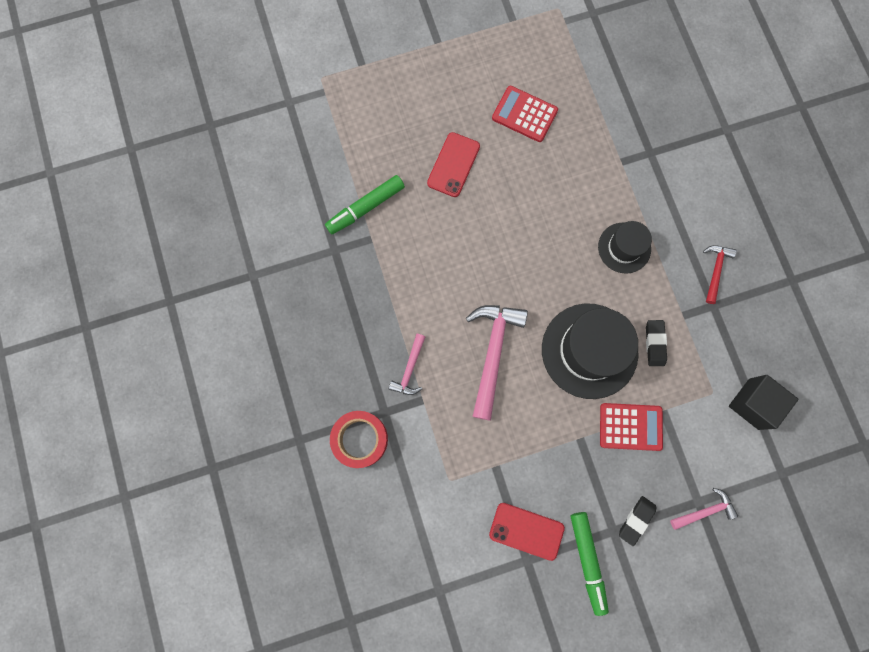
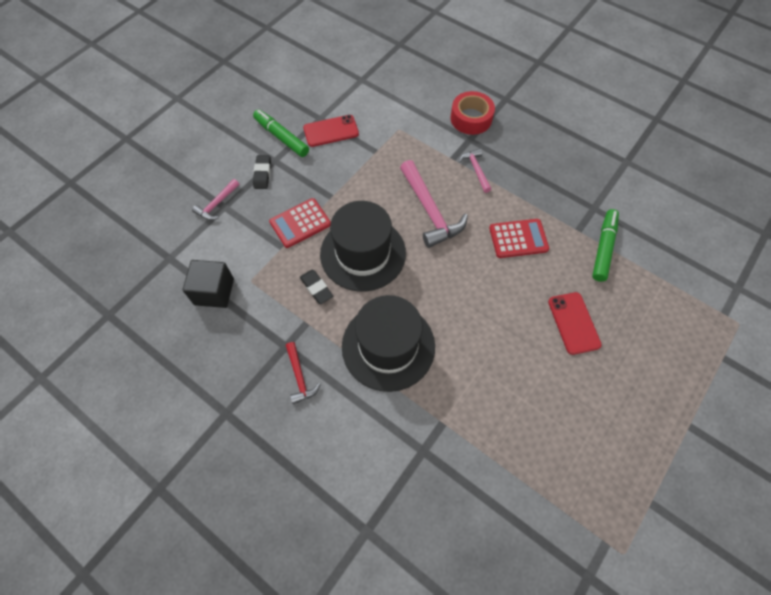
camera: 145 degrees right, 15 degrees down
(524, 114) = (558, 409): red calculator -> red calculator (518, 239)
(624, 248) = (388, 346): black hat -> black hat, size x1.77

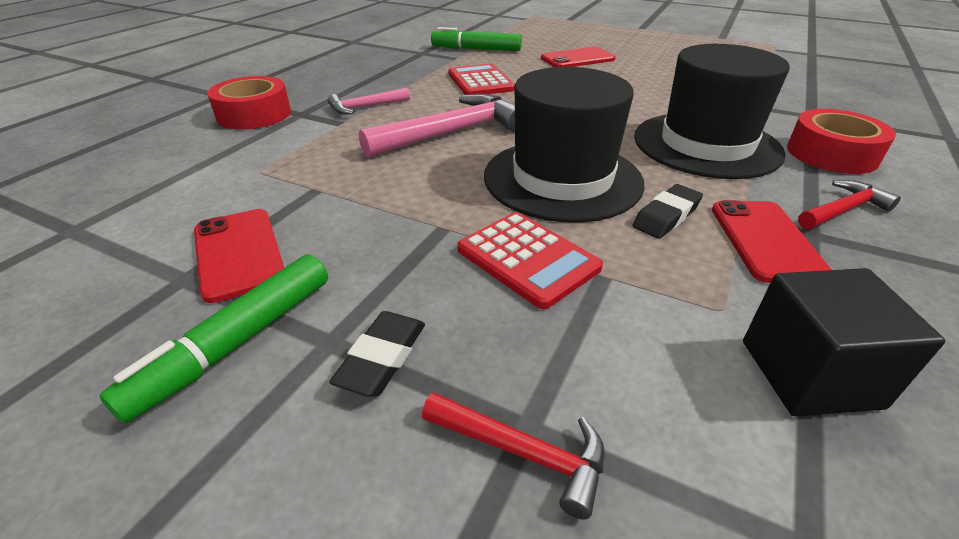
camera: 100 degrees left, 25 degrees down
(217, 204) = (524, 452): pink hammer -> red hammer
(262, 174) = (382, 358): black eraser -> black eraser turned 60 degrees counterclockwise
(286, 322) = (765, 241): none -> red phone
(360, 418) = (831, 154): none -> red tape

